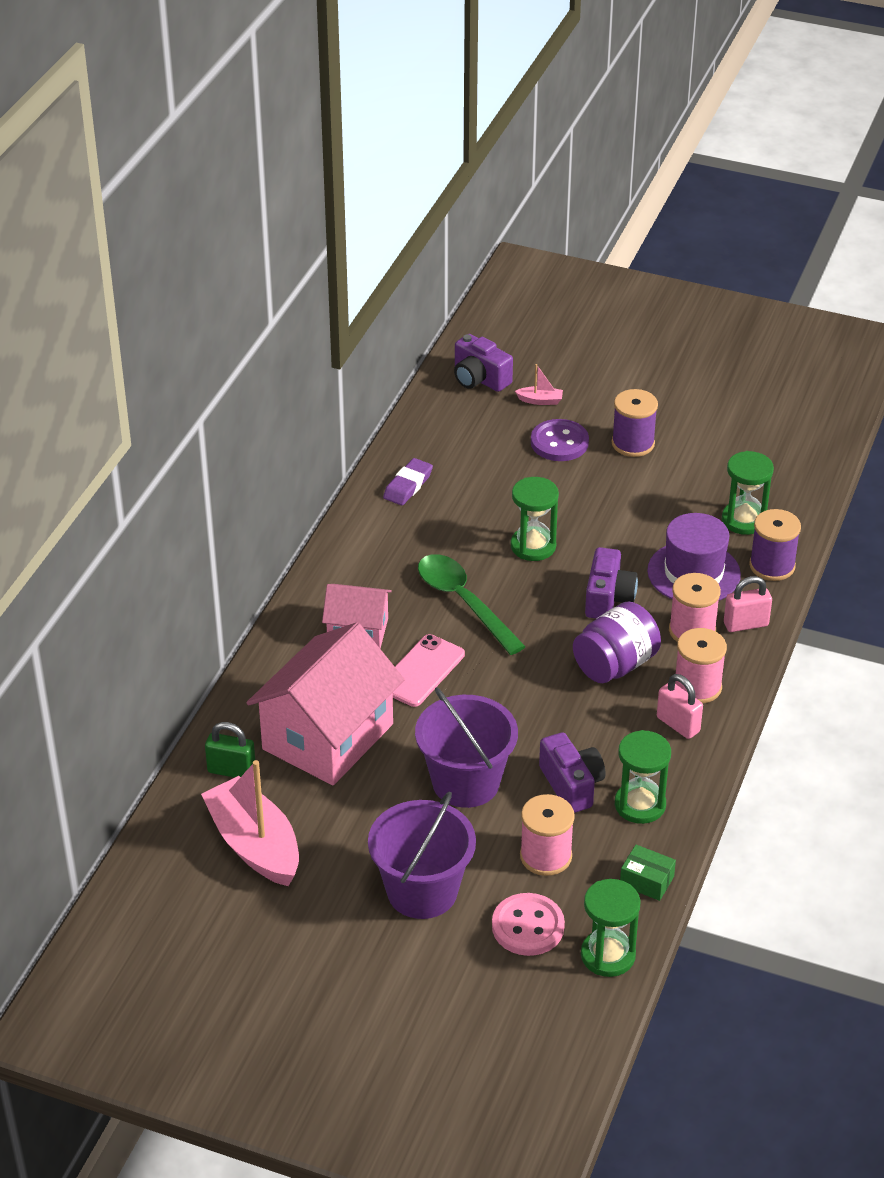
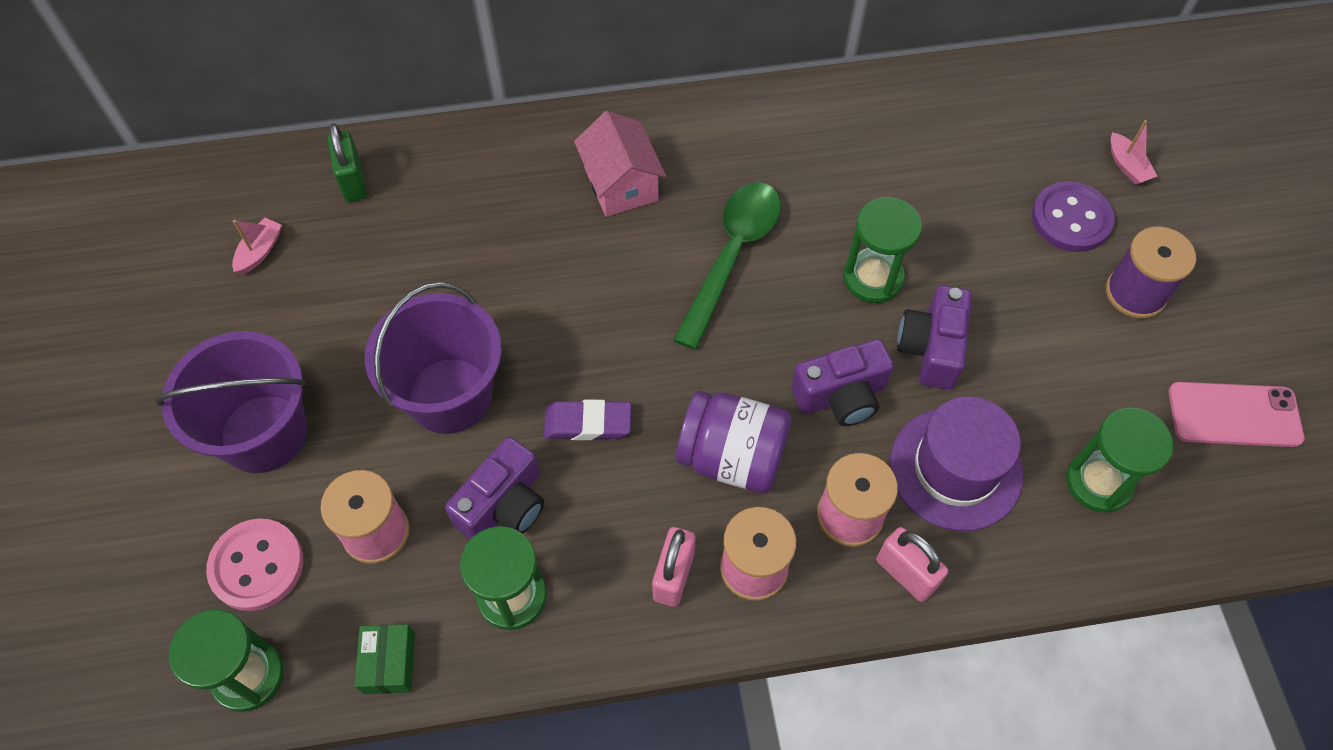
camera: 60 degrees right, 20 degrees up
(254, 845) = (260, 251): pink boat -> pink boat, size x0.41
(328, 736) = (447, 236): pink house -> none
(408, 485) = (879, 116): purple eraser -> purple eraser (588, 423)
(421, 671) = (597, 270): pink phone -> pink phone (1234, 415)
(479, 379) = (1111, 93): purple camera -> purple camera (931, 348)
(772, 566) = (1038, 555): purple spool -> none

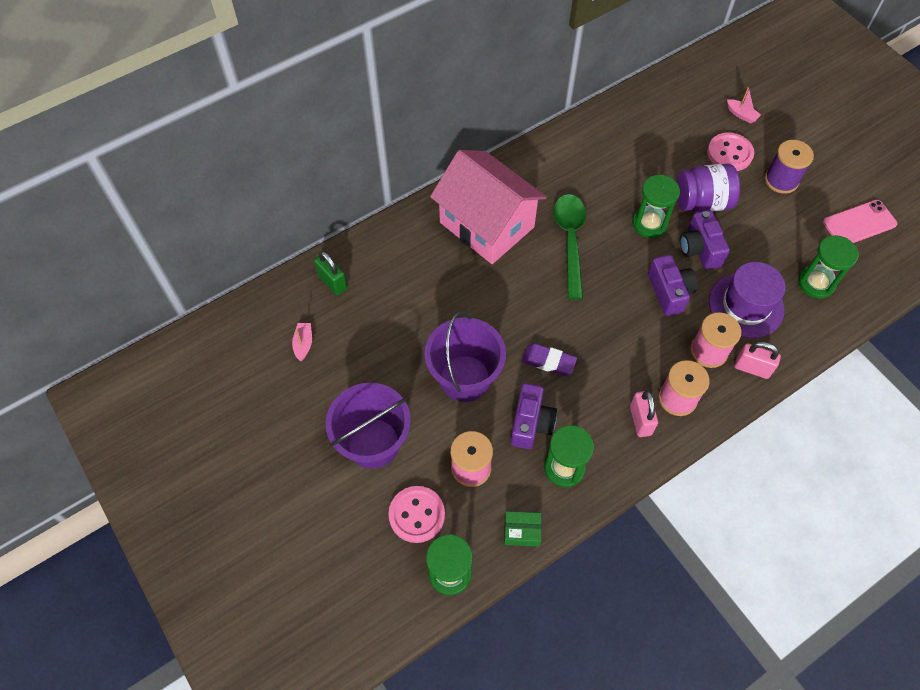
camera: 25 degrees left, 0 degrees up
(389, 663) = (521, 531): green box -> green box turned 60 degrees counterclockwise
(588, 423) = (548, 361): purple eraser -> purple eraser turned 45 degrees clockwise
(621, 184) = (487, 225): pink house -> pink house, size x1.83
(732, 457) = (633, 347): purple jar -> purple jar (702, 202)
(841, 396) = (669, 292): purple camera -> purple camera turned 60 degrees counterclockwise
(1071, 219) = (729, 153): purple button -> pink button

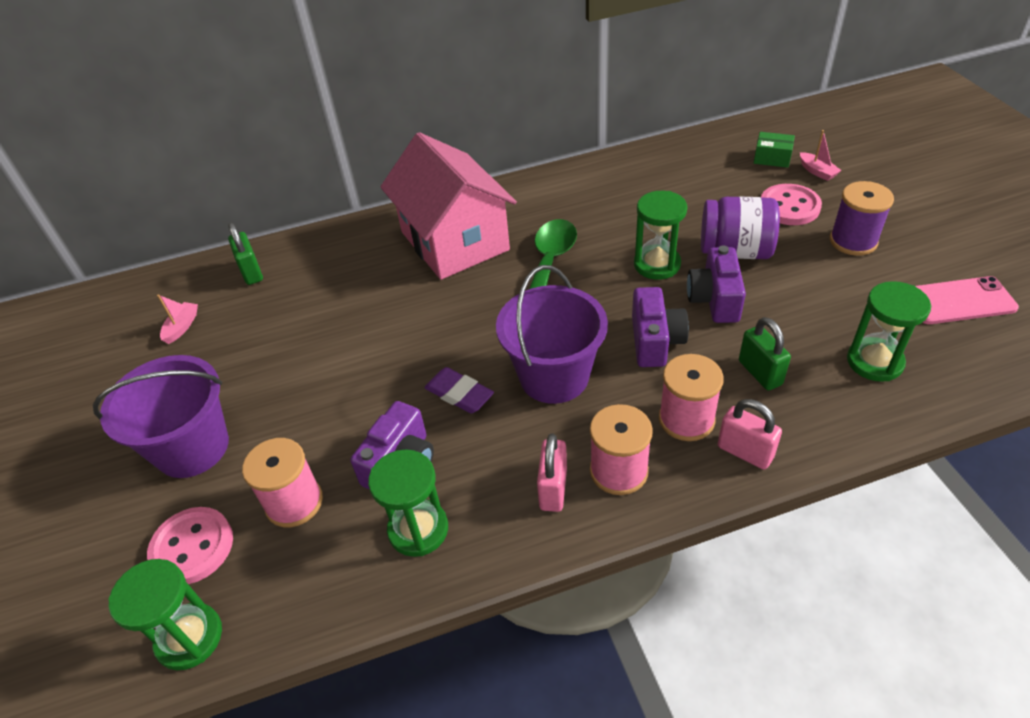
camera: 20 degrees right, 15 degrees down
(465, 378) = (344, 394): purple bucket -> purple bucket (554, 376)
(521, 531) = (317, 603): green box -> green box (772, 158)
(746, 305) = (760, 373): purple hat -> green padlock

